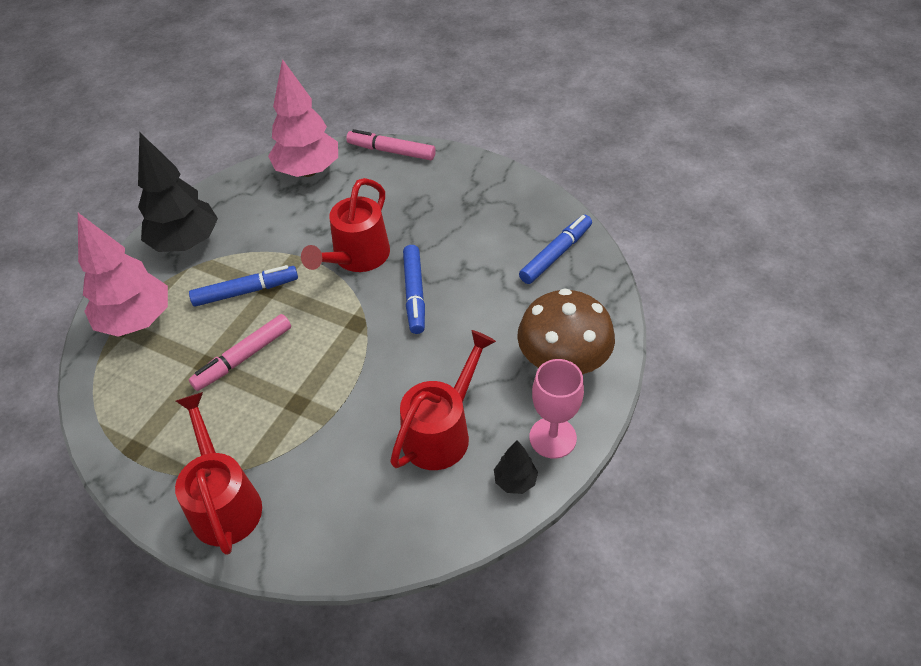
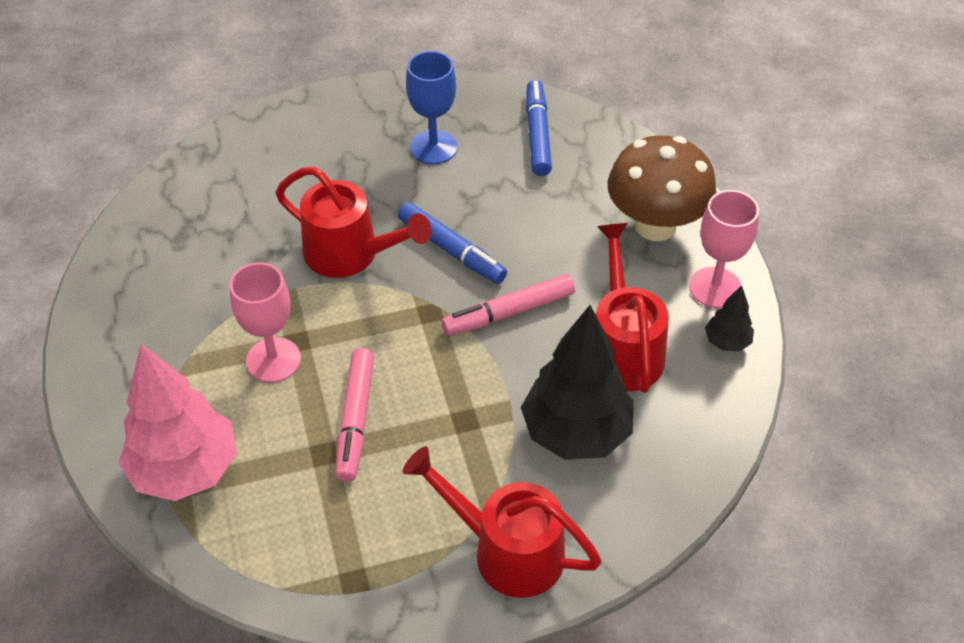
camera: 45 degrees left, 0 degrees up
(186, 243) = (135, 359): black tree -> black tree (576, 433)
(246, 291) = (273, 360): blue marker -> pink goblet
(308, 171) = (183, 202): pink tree -> none
(356, 258) = (351, 254): red watering can -> red watering can turned 45 degrees counterclockwise
(391, 151) = (253, 130): pink marker -> pink marker (509, 312)
(480, 223) = (433, 147): none -> blue goblet

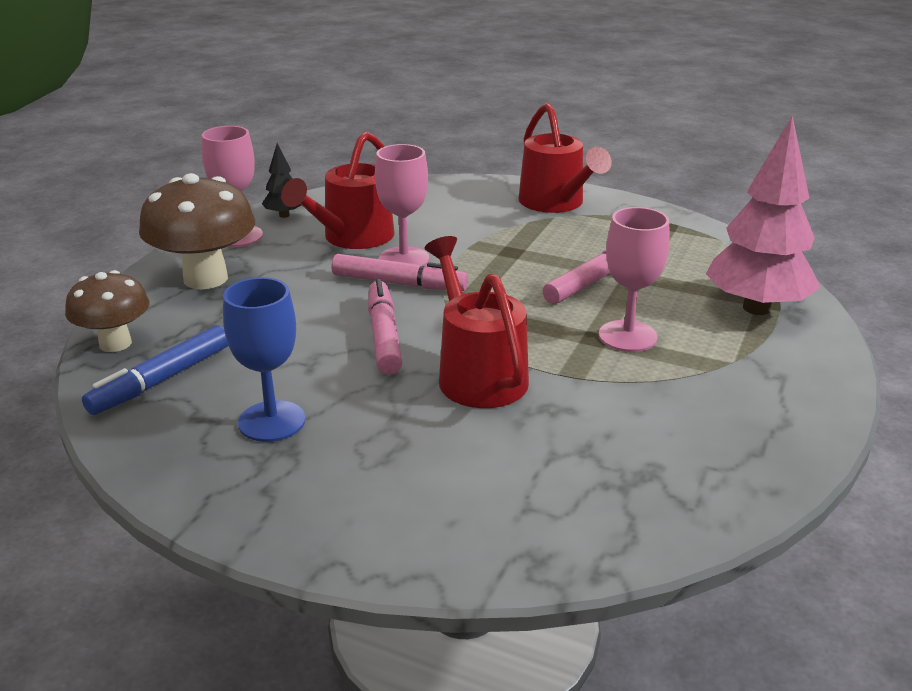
camera: 140 degrees left, 20 degrees down
(451, 250) = (384, 336): blue marker -> pink marker
(543, 347) = (404, 259): none -> pink goblet
(576, 433) = (446, 221): black tree -> none
(610, 140) = (115, 343): none -> brown mushroom

